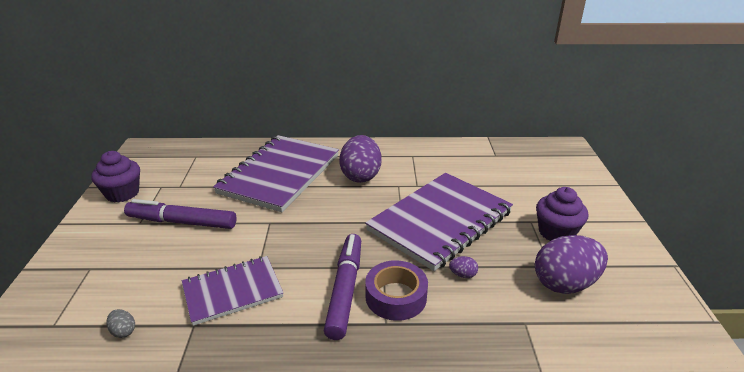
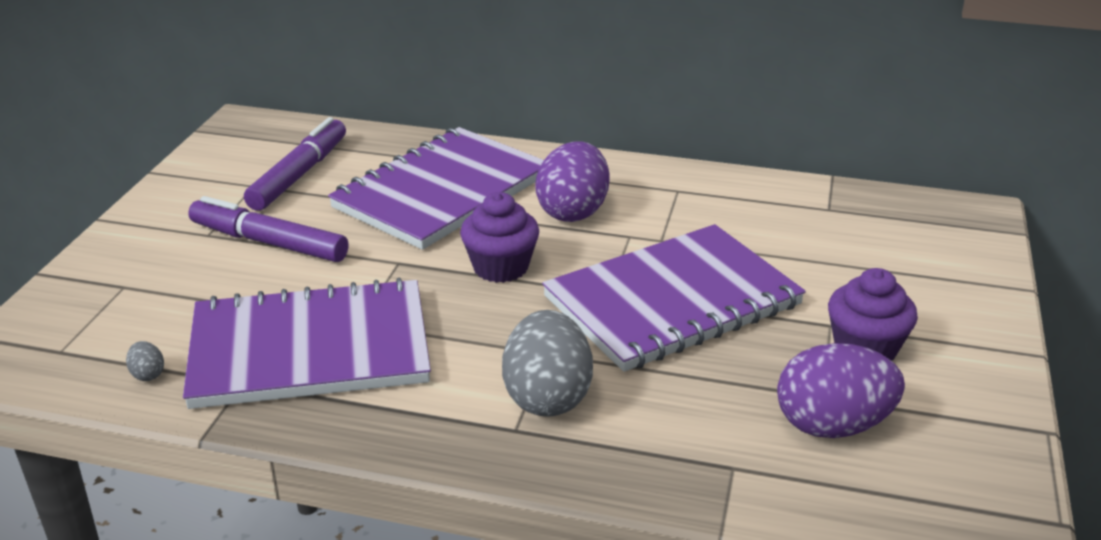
camera: 15 degrees right, 0 degrees up
(122, 193) = (195, 188): purple cupcake -> purple cupcake (500, 267)
(232, 291) = (310, 349): purple notebook -> purple notebook, size x1.70
(345, 290) = (474, 374): purple marker -> purple marker (299, 174)
(396, 296) = (547, 397): purple tape -> grey egg
(462, 275) = (668, 385): purple egg -> none

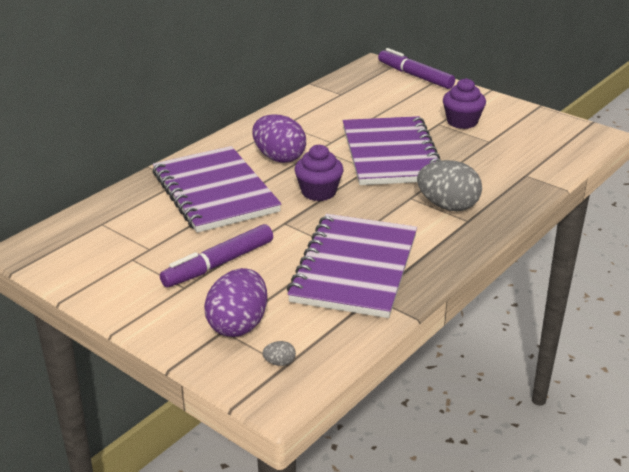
camera: 65 degrees left, 0 degrees up
(148, 374) = (339, 331): grey egg -> grey egg (279, 363)
(299, 174) = (136, 238): purple marker -> purple marker (415, 76)
(832, 426) = (511, 145): purple egg -> purple egg (238, 325)

